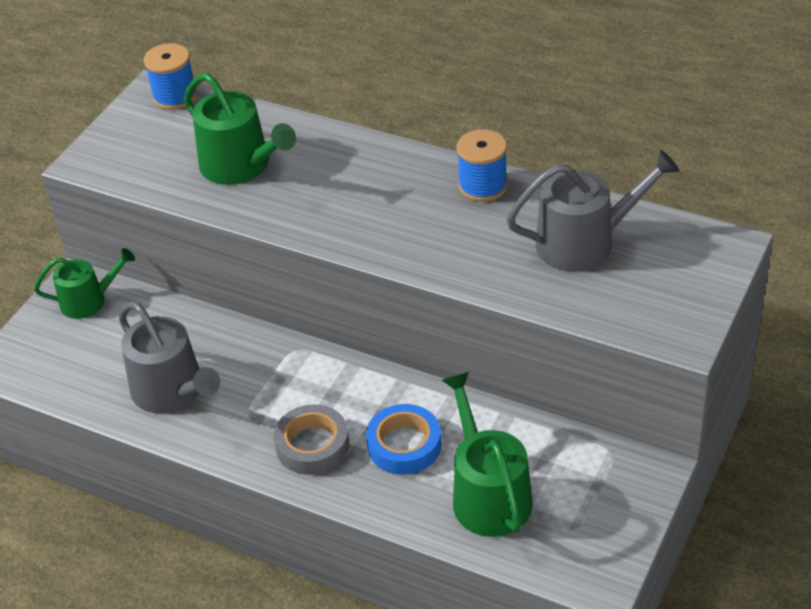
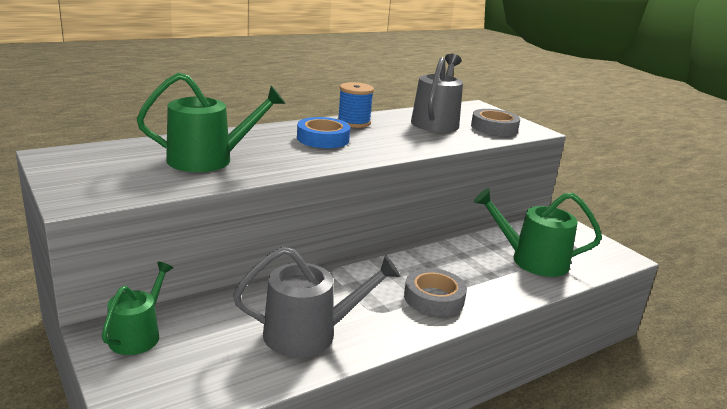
camera: 65 degrees left, 20 degrees down
(174, 96) = (78, 152): blue spool -> none
(404, 445) = (466, 268): blue tape -> blue tape (323, 139)
(635, 298) = (494, 128): none -> grey tape

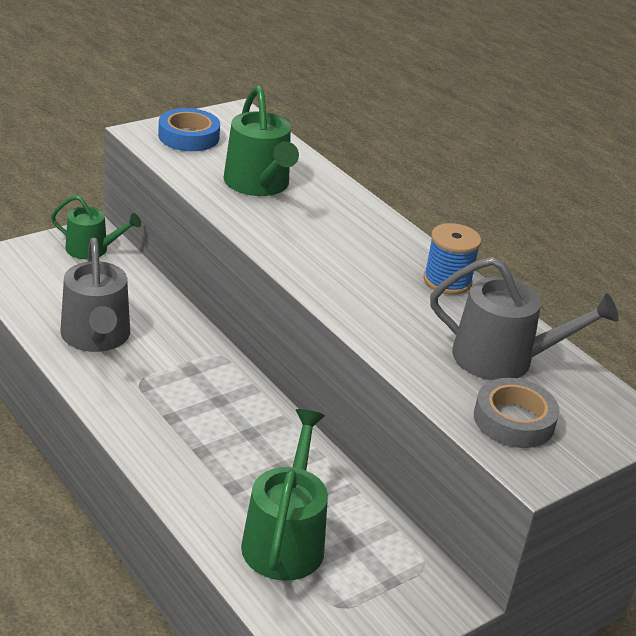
camera: 85 degrees right, 10 degrees up
(323, 139) = (363, 254): blue tape -> blue tape (188, 136)
(434, 298) = (170, 427): grey tape -> none

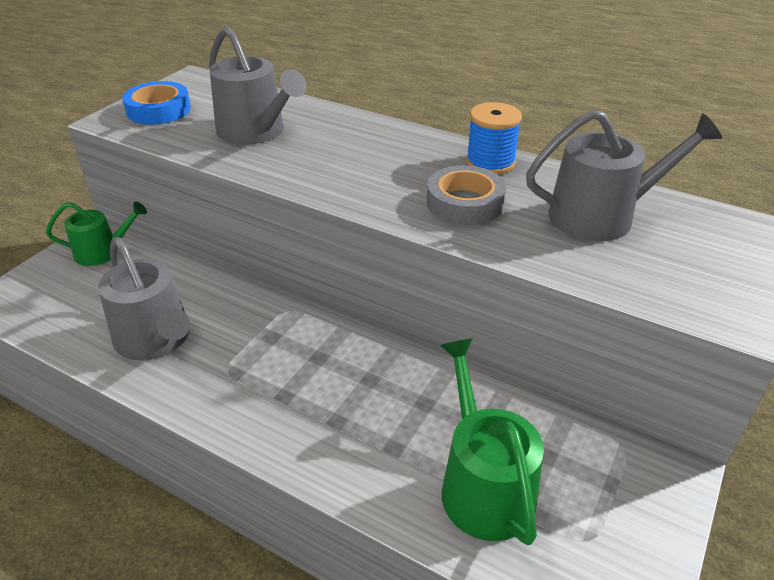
camera: 20 degrees left, 5 degrees up
(259, 184) = (255, 132): green watering can -> grey watering can
(514, 420) = (668, 272): grey tape -> grey tape (465, 203)

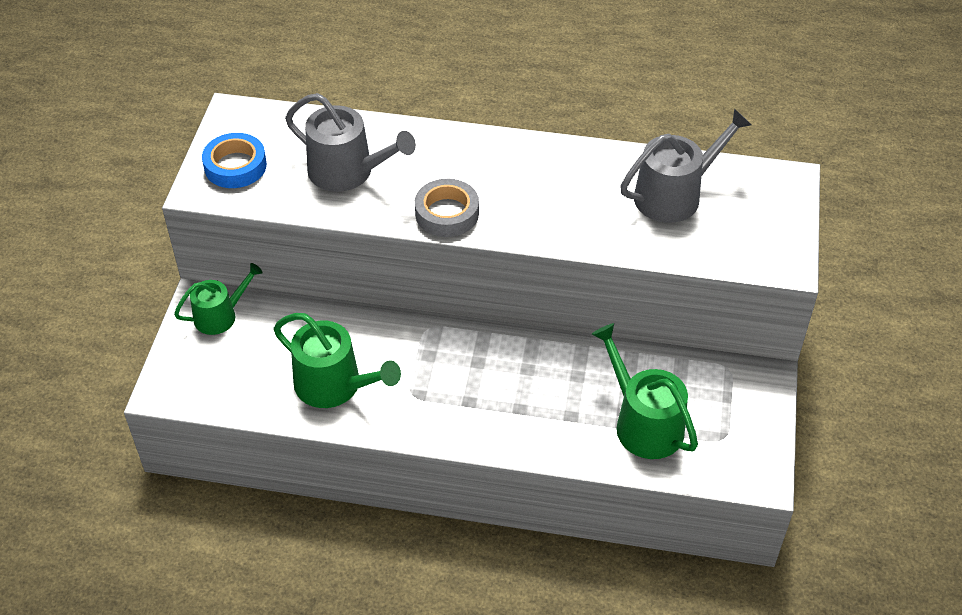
camera: 20 degrees left, 10 degrees up
(156, 339) = (334, 385): grey watering can -> green watering can
(465, 203) = (567, 209): grey tape -> grey tape (447, 213)
(490, 162) = (569, 158): blue spool -> none

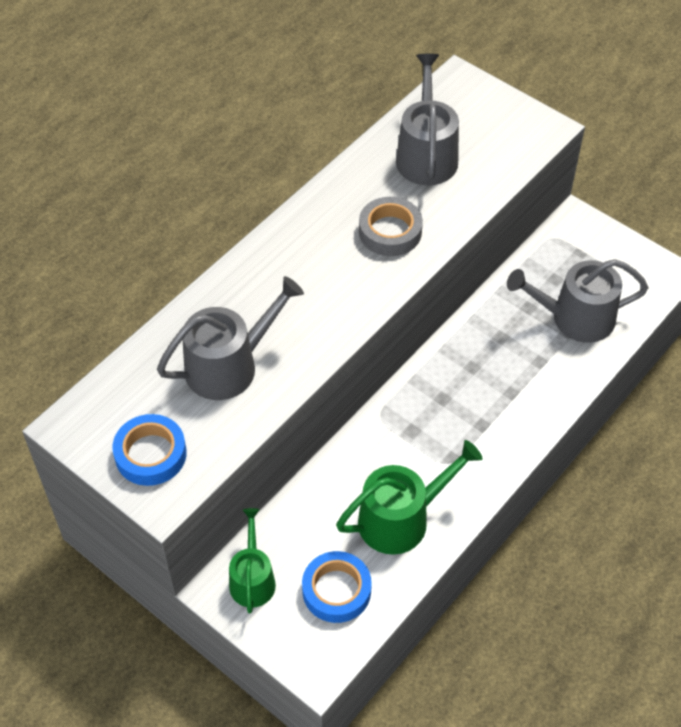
camera: 60 degrees left, 5 degrees up
(240, 372) = (336, 590): none -> blue tape
(447, 213) = (338, 315): grey tape -> grey tape (390, 231)
(643, 423) = (575, 318): green watering can -> grey watering can

